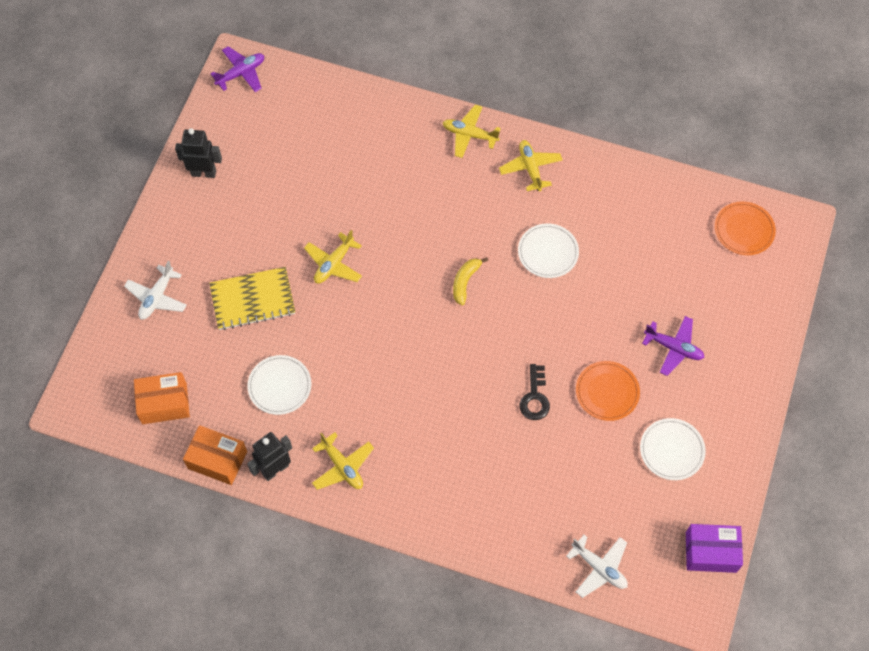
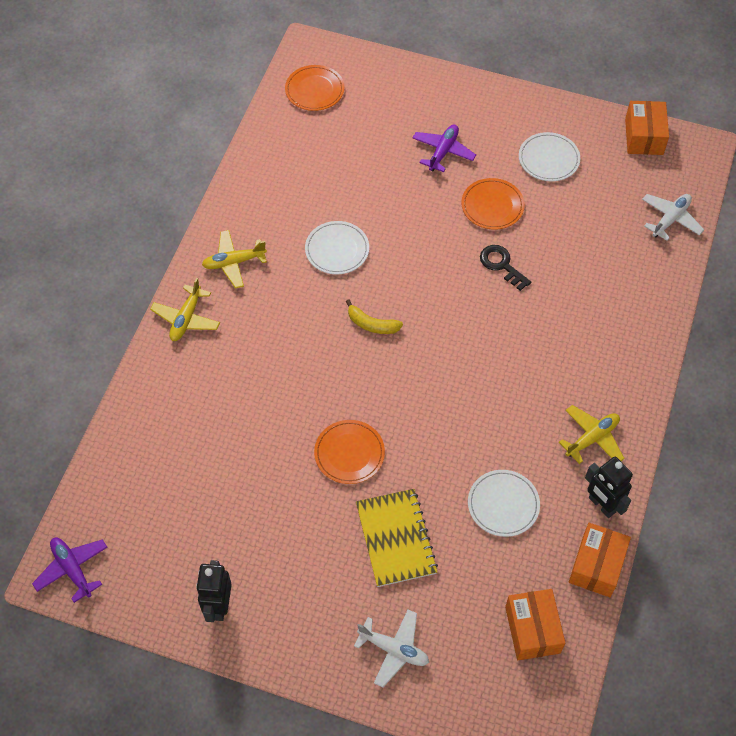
camera: 90 degrees left, 5 degrees down
(334, 264) = (349, 453): yellow plane -> orange plate
(535, 397) = (501, 265): black key -> black key turned 135 degrees counterclockwise
(710, 552) = (643, 137): purple box -> orange box

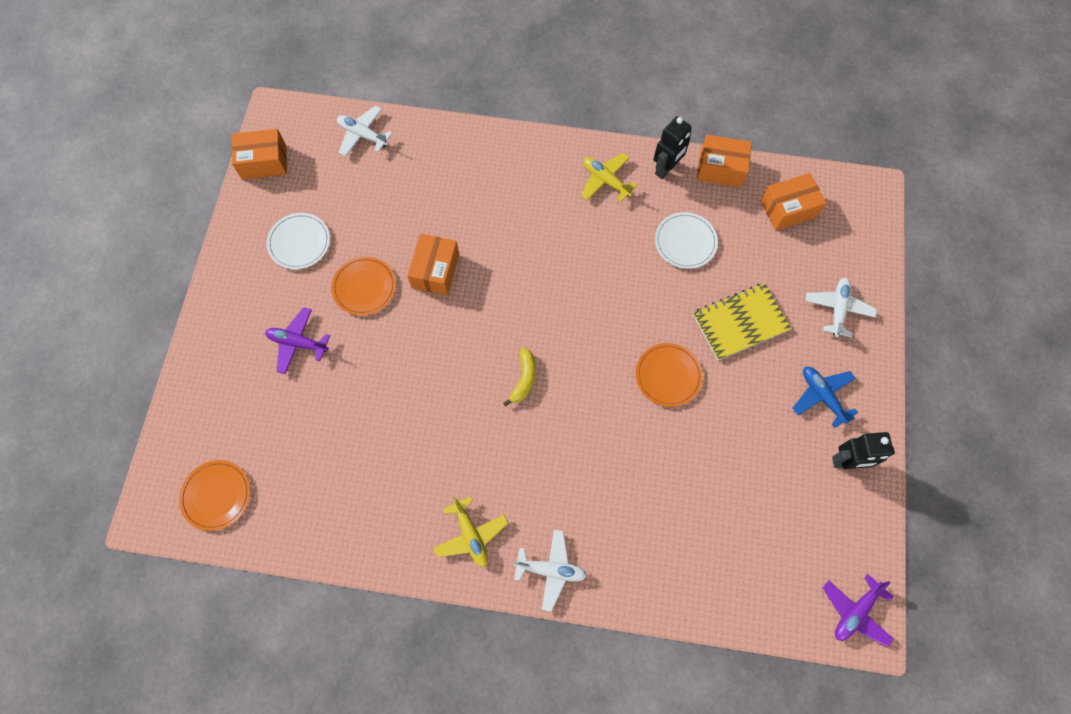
camera: 100 degrees left, 10 degrees up
(186, 319) = (551, 570): yellow plane -> white plane
(295, 602) = (822, 396): none -> blue plane
(337, 249) = (439, 429): white plate -> none
(501, 265) = (435, 271): black key -> orange box

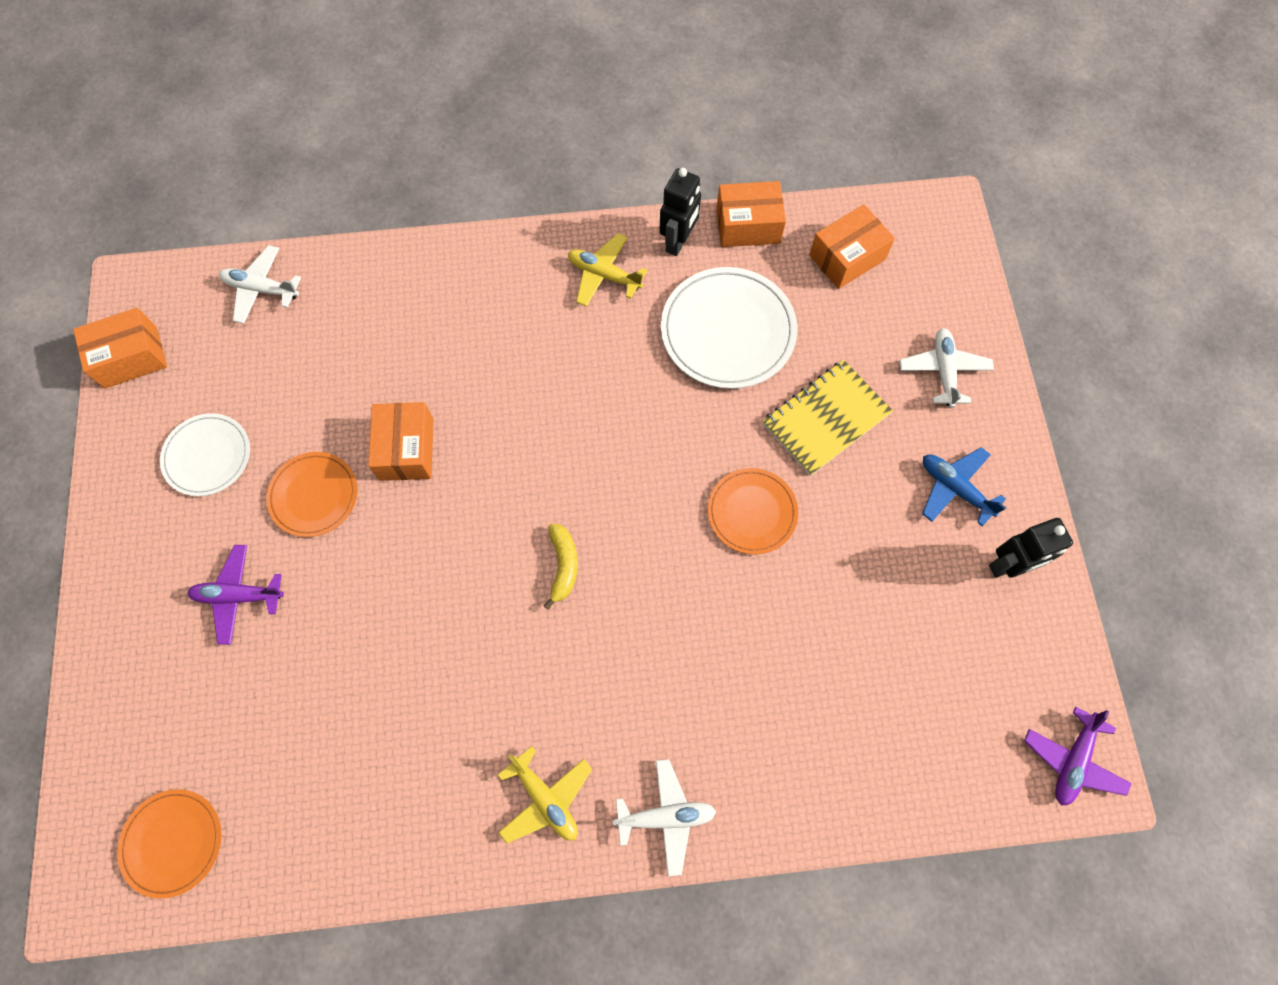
camera: 15 degrees left, 0 degrees up
(685, 242) = (728, 331): white plate -> white plate, size x1.61

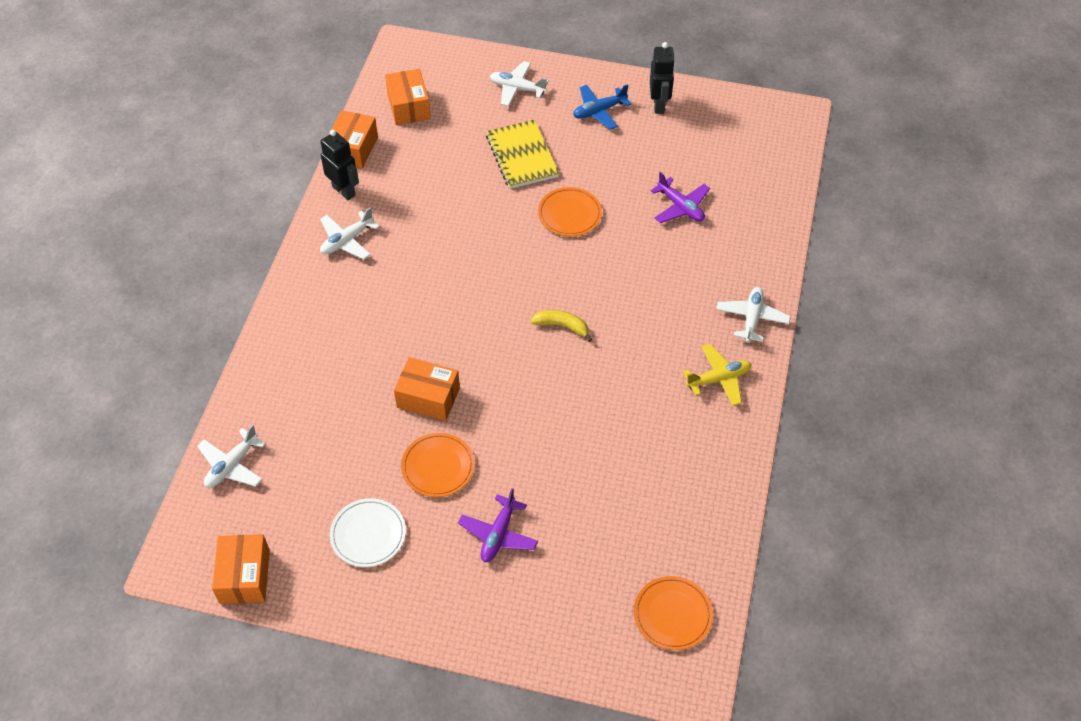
camera: 70 degrees left, 15 degrees down
(604, 275) = (347, 241): yellow plane -> white plane
(728, 331) = (430, 185): white plate -> none
(1072, 760) = (784, 119): purple plane -> purple plane (681, 207)

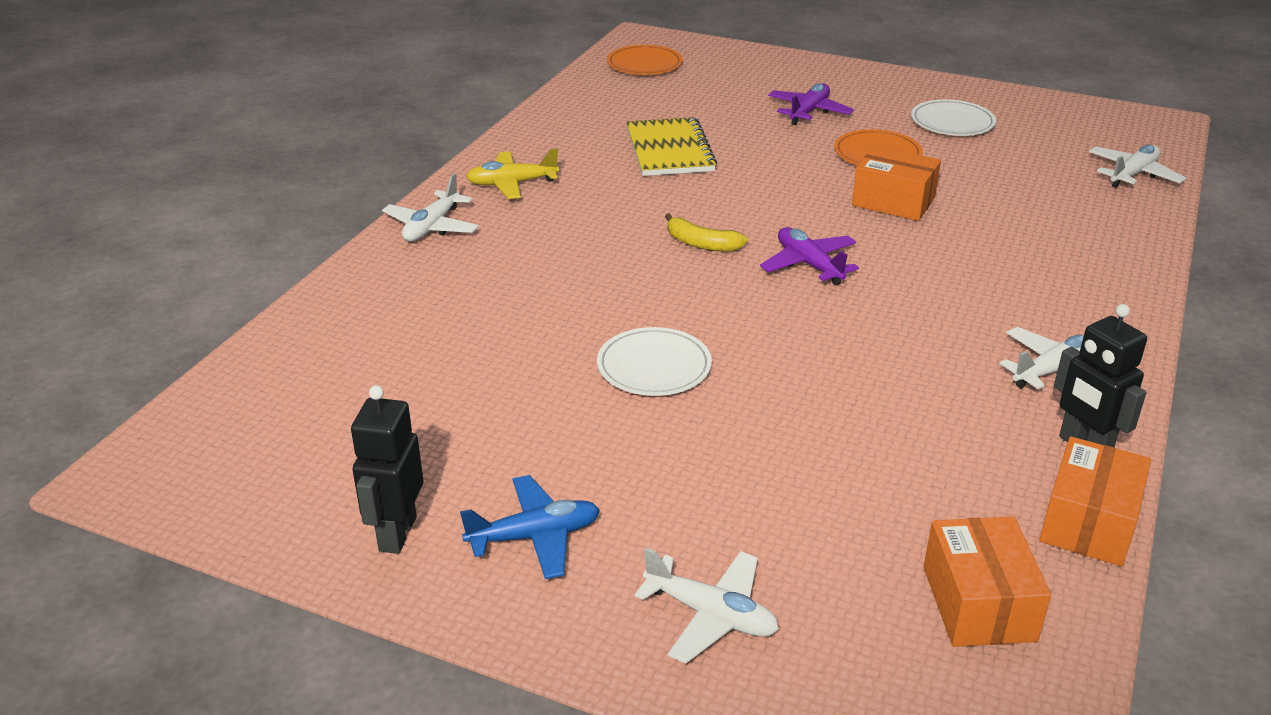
camera: 170 degrees left, 20 degrees down
(245, 576) = (1080, 111): orange box -> none
(522, 156) = (723, 467): yellow notebook -> yellow notebook (669, 150)
(569, 214) = (654, 366): orange plate -> white plate
(681, 207) = (456, 355): purple plane -> purple plane (809, 264)

